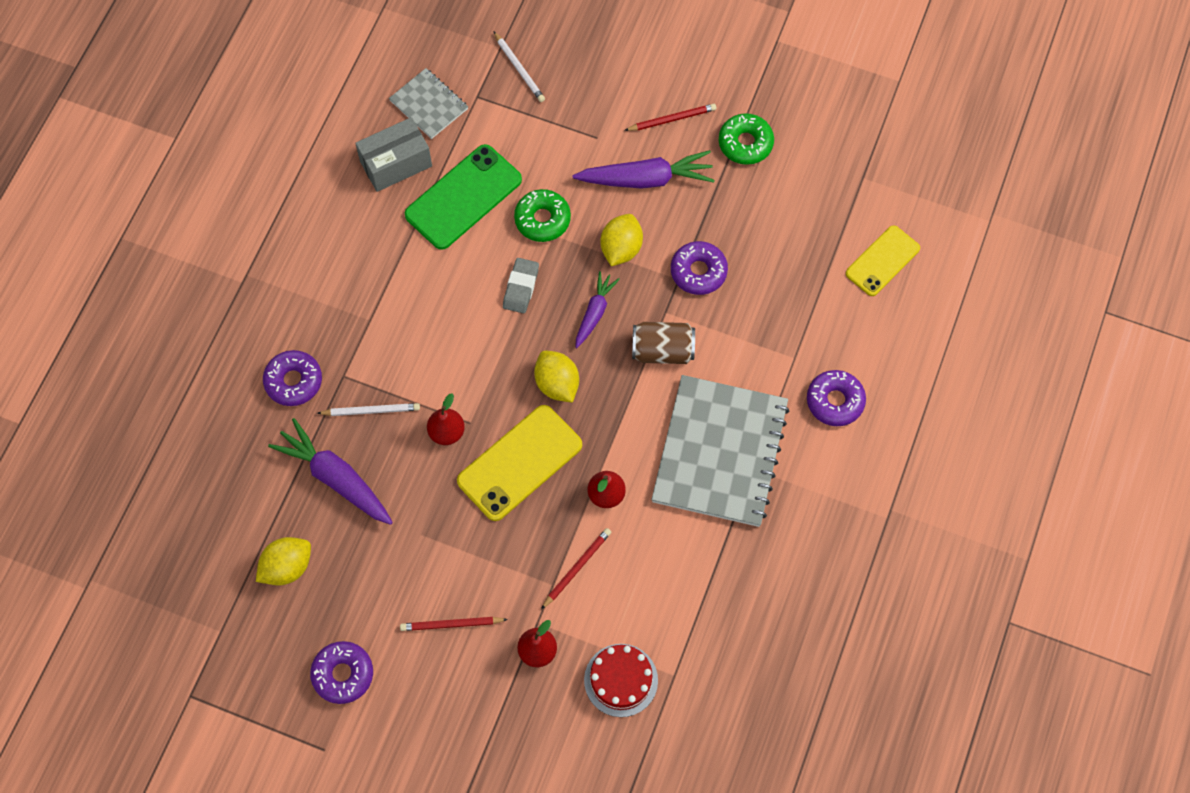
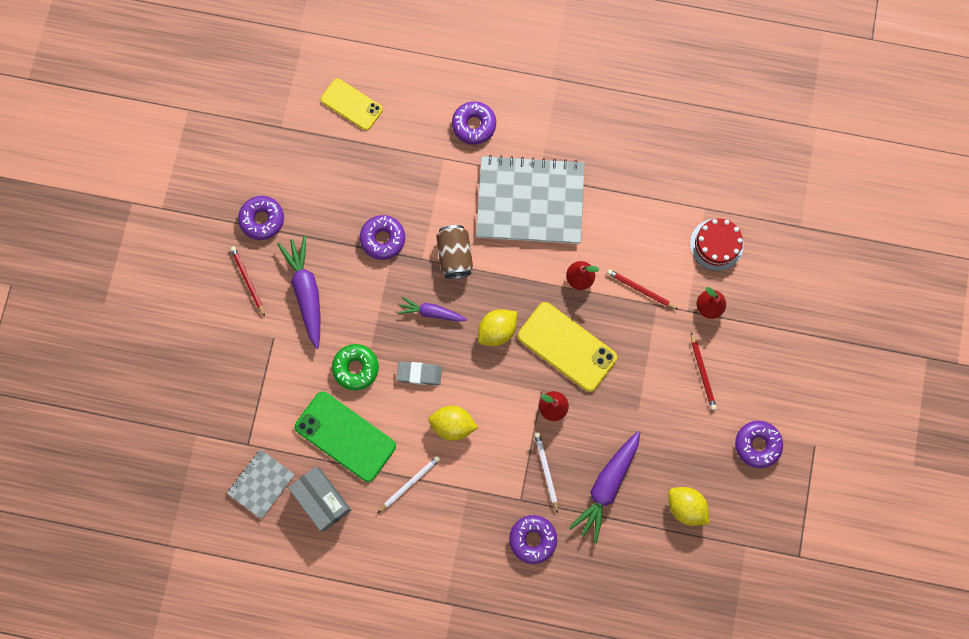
camera: 100 degrees left, 10 degrees up
(519, 69) = (215, 414): white pencil -> white pencil (410, 483)
(621, 248) = (372, 301): yellow lemon -> yellow lemon (453, 425)
(745, 143) = (262, 219): green donut -> purple donut

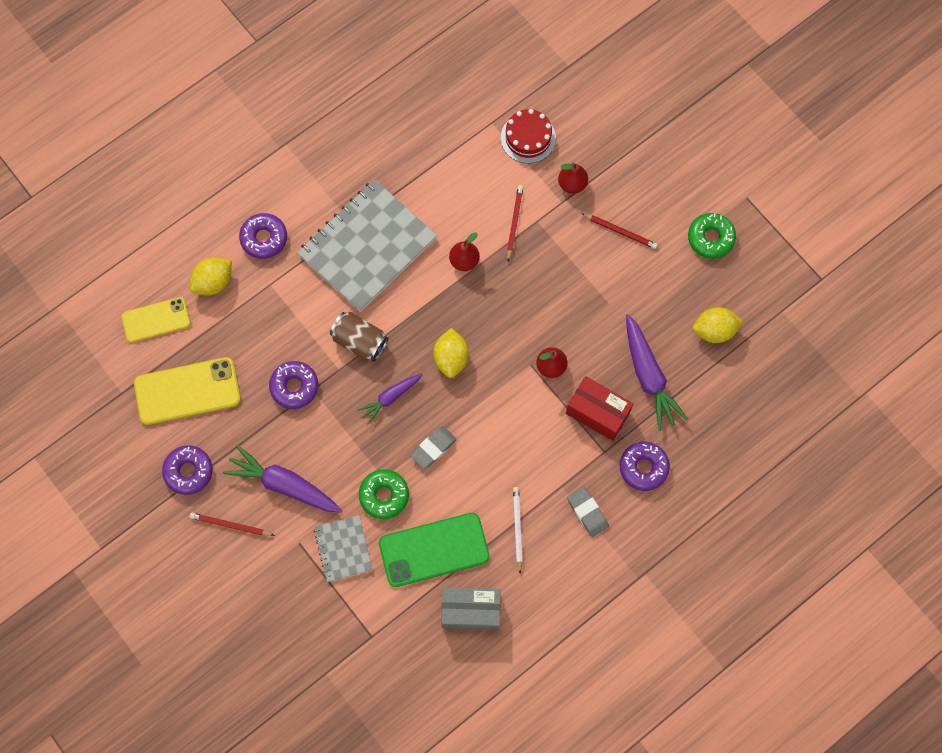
camera: 50 degrees left, 5 degrees down
(261, 484) = (415, 651): grey notebook -> grey notebook (343, 549)
(453, 425) = (498, 455): yellow lemon -> yellow lemon (213, 282)
(464, 525) = (587, 512): none -> grey eraser
(546, 471) = (597, 413): white pencil -> red box
(567, 346) = (511, 315): yellow phone -> yellow phone (187, 391)
(640, 289) = (514, 223): red pencil -> red pencil turned 120 degrees clockwise
(757, 444) = (710, 238): purple donut -> green donut

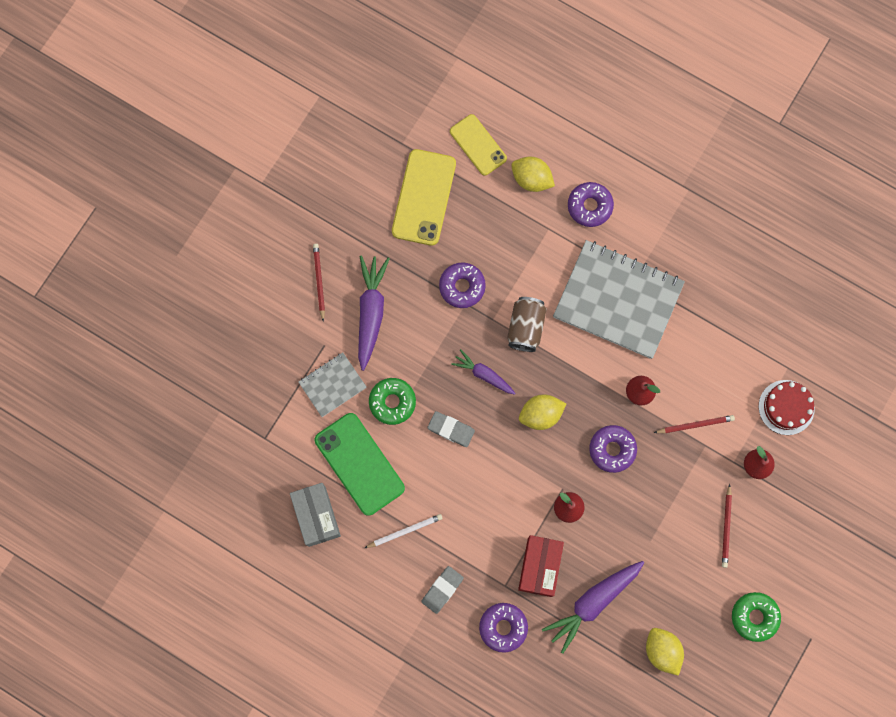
camera: 70 degrees right, 5 degrees up
(187, 391) = (424, 197): yellow phone -> yellow phone turned 45 degrees clockwise
(188, 471) = (353, 227): purple donut -> purple donut (612, 449)

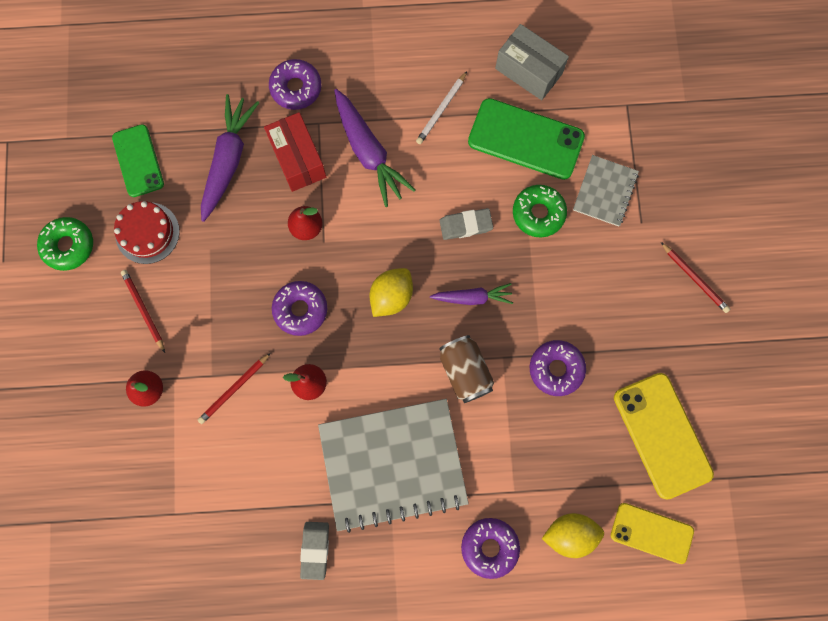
camera: 145 degrees right, 0 degrees up
(371, 312) = (623, 283): purple carrot -> purple carrot (369, 152)
(442, 589) = (372, 83): grey eraser -> grey eraser (315, 550)
(662, 651) = (138, 161): yellow lemon -> green phone
(786, 407) = (152, 470): red cake -> red cake (147, 233)

